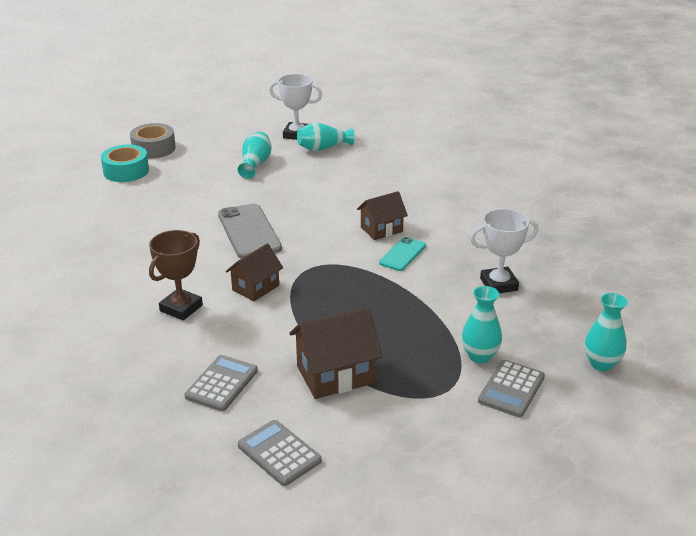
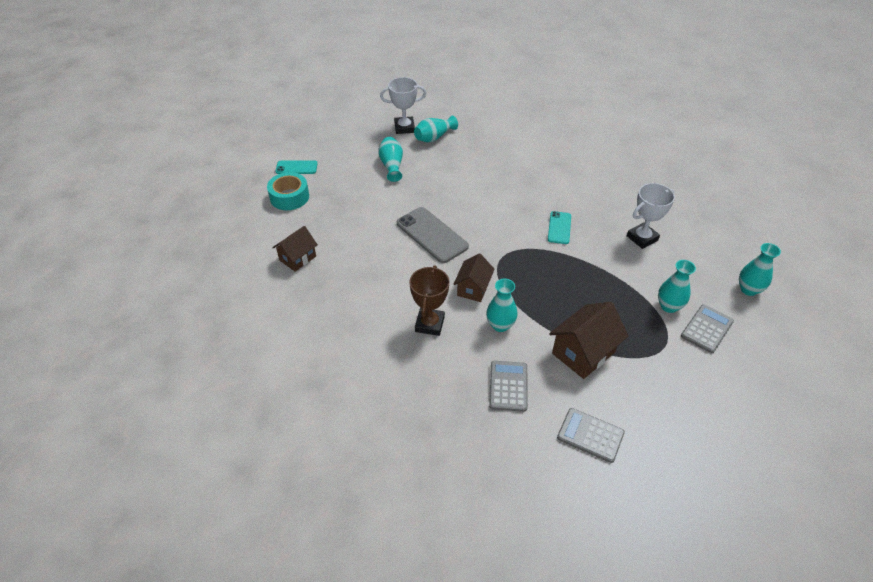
camera: 20 degrees left, 15 degrees up
(154, 148) = (296, 167): grey tape -> turquoise phone
(259, 327) = (500, 325): none -> turquoise vase
(381, 229) = (529, 208): brown house -> brown house (297, 258)
(511, 389) = (706, 329): grey calculator -> grey calculator turned 150 degrees counterclockwise

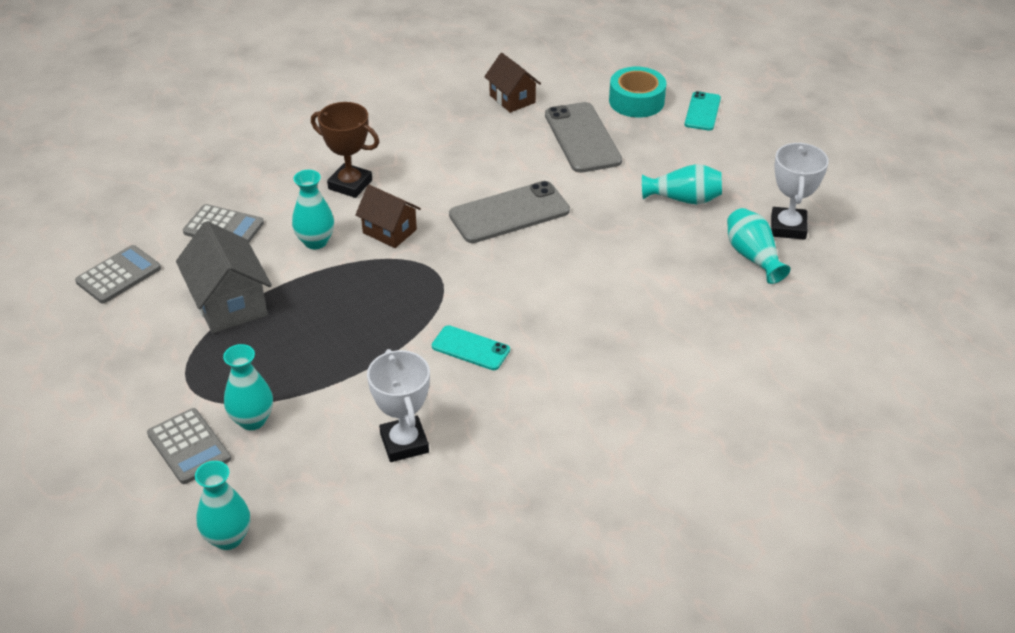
camera: 105 degrees right, 5 degrees down
(339, 215) = (582, 138): none -> grey phone
(583, 353) = (229, 304): brown house -> grey house

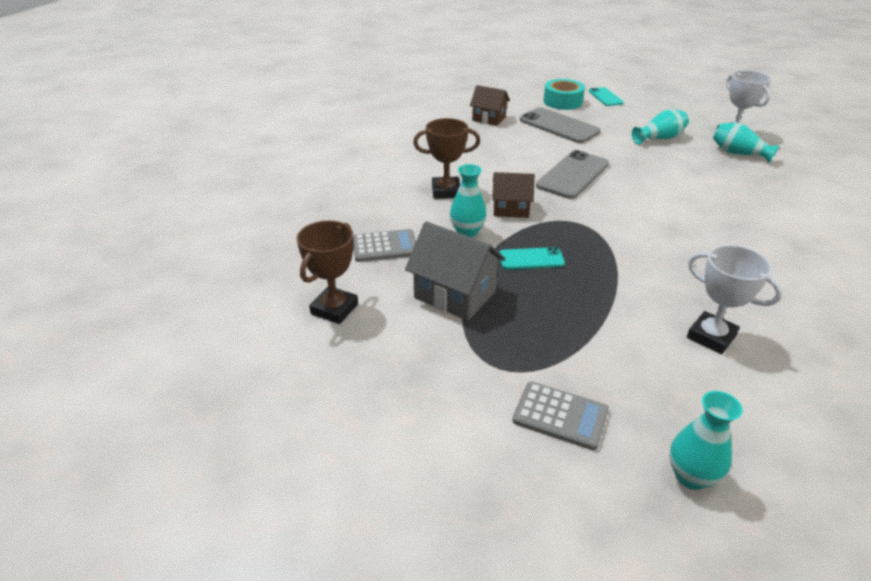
camera: 30 degrees left, 5 degrees down
(118, 275) = (334, 309): grey calculator -> brown trophy
(252, 420) = (583, 371): turquoise vase -> none
(470, 348) = (663, 258): turquoise phone -> turquoise phone (531, 259)

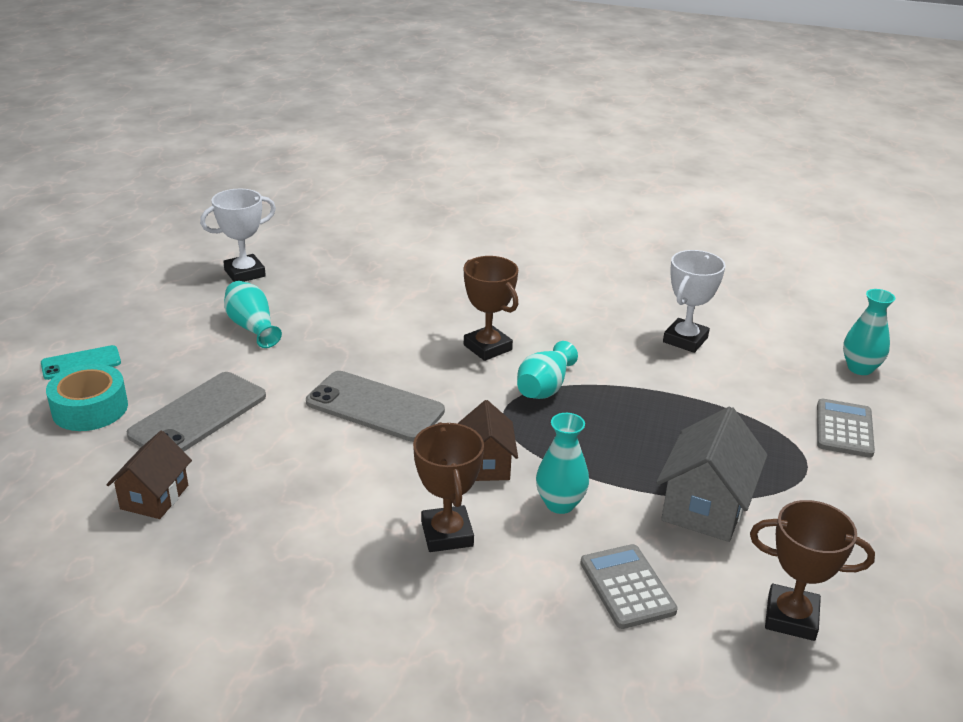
camera: 100 degrees left, 5 degrees down
(531, 259) = (603, 445): turquoise phone -> none
(660, 222) = (487, 347): none -> brown trophy
(738, 154) = (301, 277): turquoise vase -> turquoise vase (544, 387)

